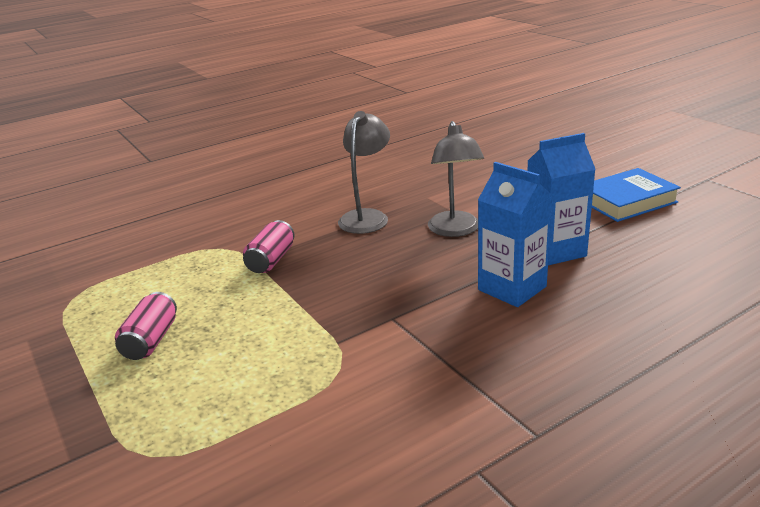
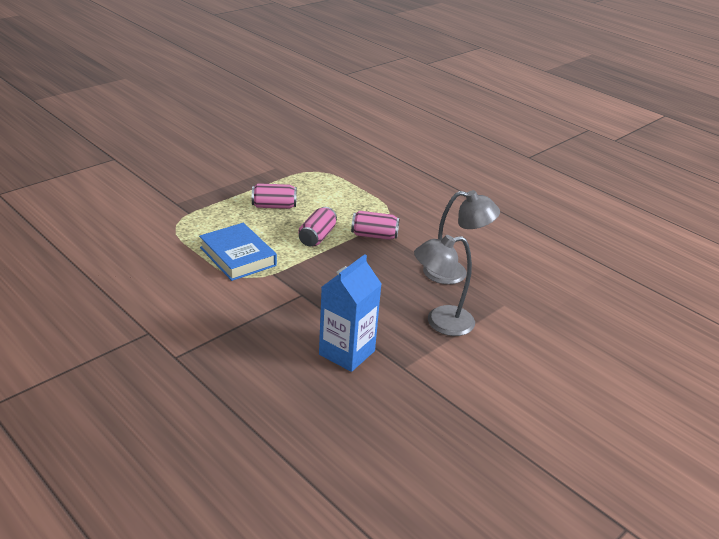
camera: 75 degrees right, 5 degrees up
(256, 303) = (317, 237): none -> pink can
(555, 251) = (414, 381): blue carton -> none
(627, 201) = (536, 444): blue book -> blue book (237, 256)

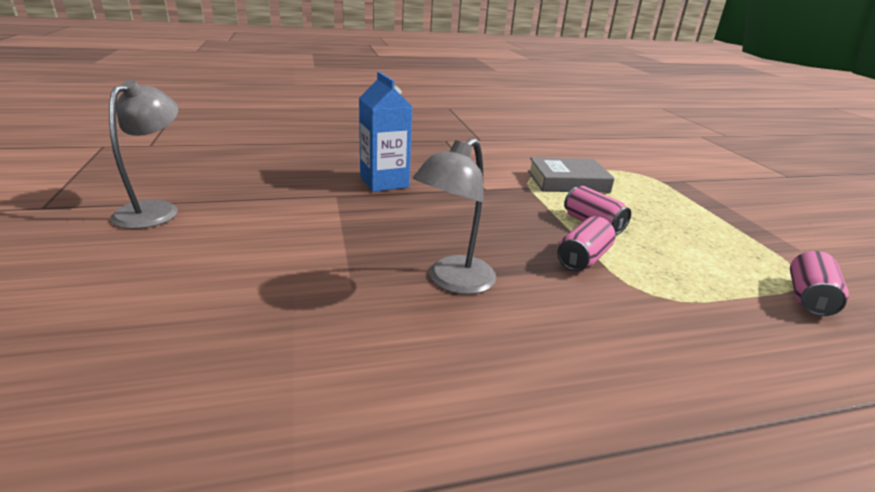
camera: 120 degrees right, 5 degrees down
(237, 256) = (567, 181): blue book -> grey book
(274, 206) = (676, 221): pink can -> pink can (808, 298)
(440, 322) = (371, 233): grey lamp -> grey lamp (155, 210)

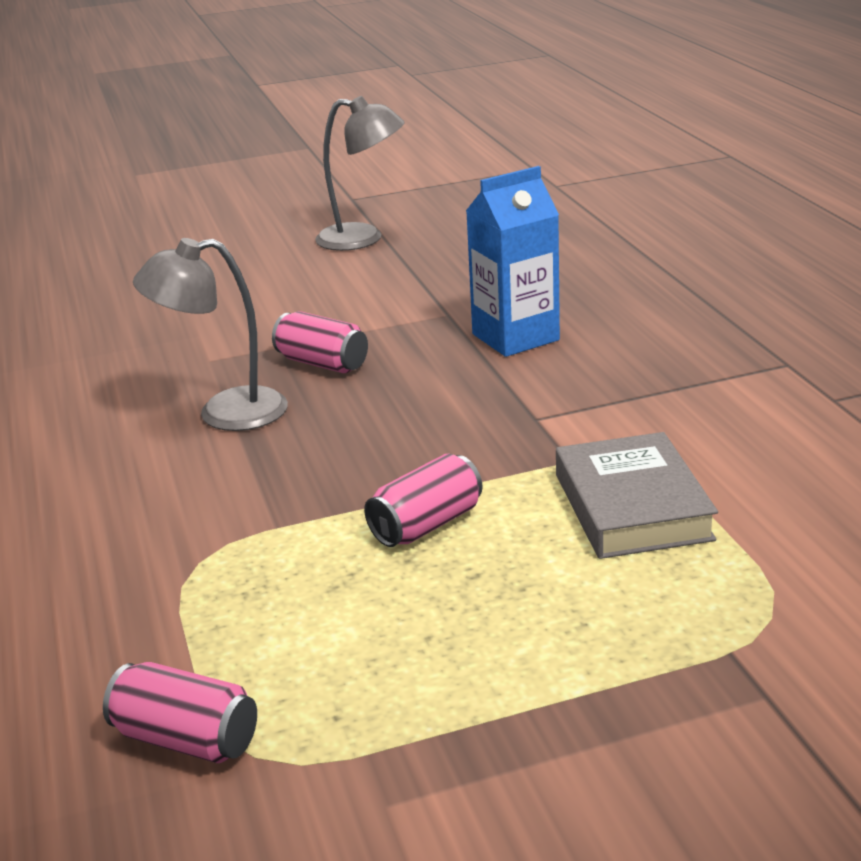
camera: 90 degrees right, 0 degrees up
(453, 282) = (224, 413): grey lamp -> grey lamp turned 45 degrees counterclockwise
(583, 258) = (296, 508): pink can -> pink can (322, 363)

